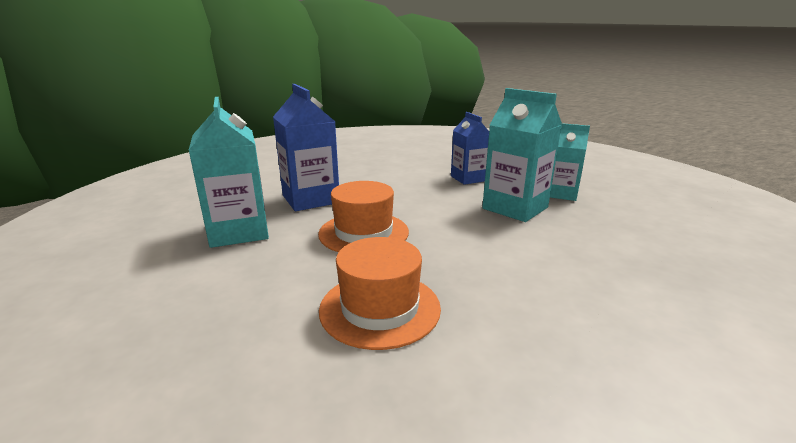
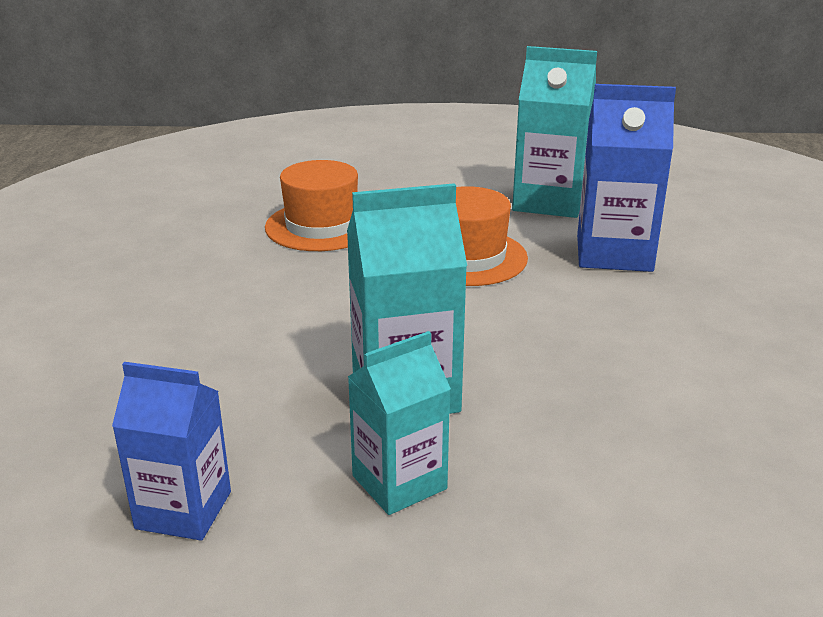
camera: 125 degrees right, 5 degrees up
(468, 178) = (585, 417): blue carton -> blue carton (183, 510)

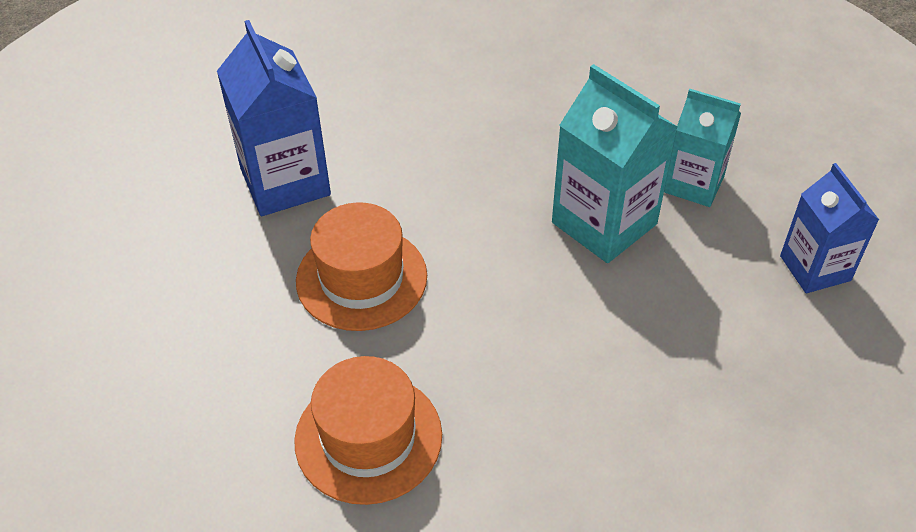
camera: 120 degrees left, 20 degrees up
(549, 202) = (182, 266): turquoise carton -> none

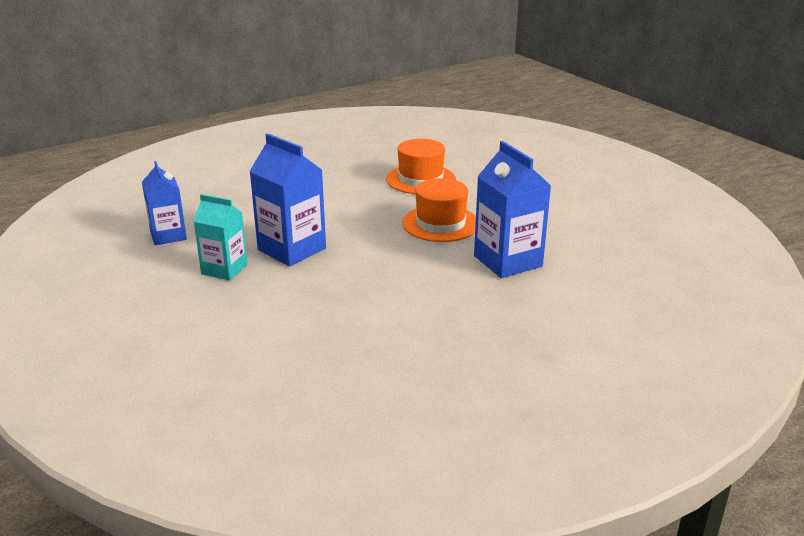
camera: 175 degrees right, 20 degrees down
(604, 223) = (292, 249): turquoise carton -> blue carton

